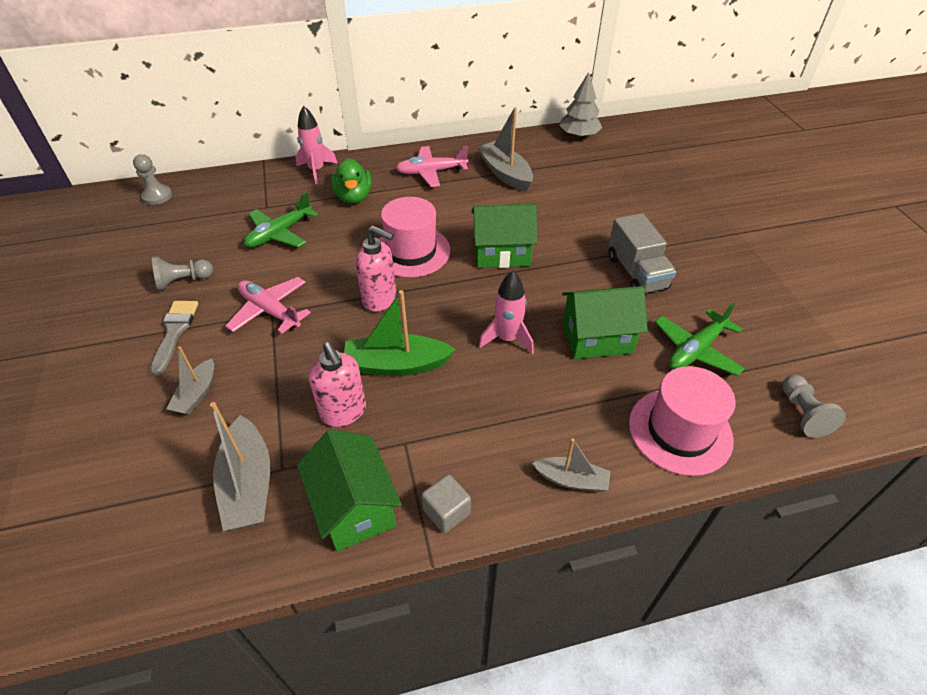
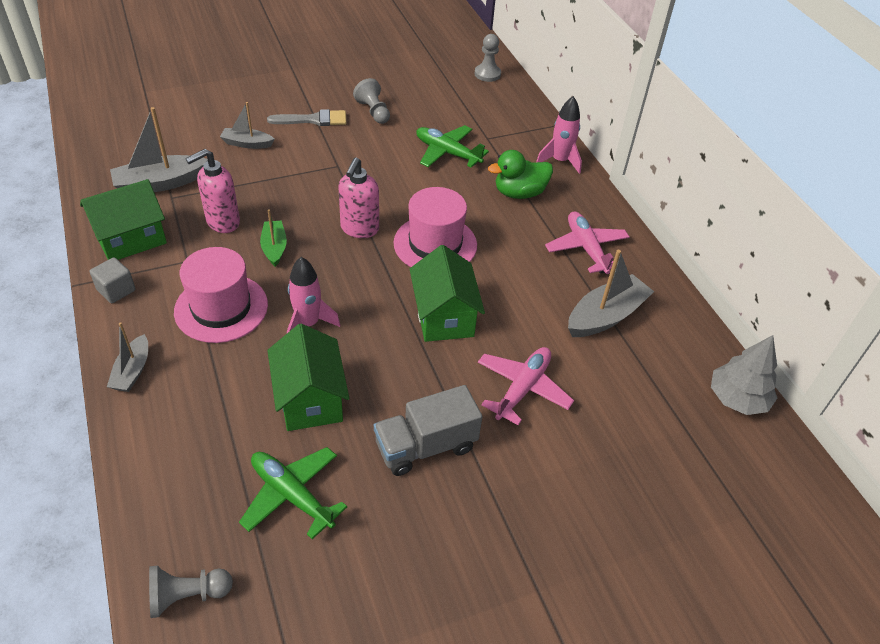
camera: 80 degrees right, 0 degrees up
(270, 311) = (340, 164): pink plane -> pink plane (522, 388)
(396, 365) = (274, 248): green boat -> green boat, size x0.60
(680, 431) = (176, 463): pink hat -> pink hat (221, 308)

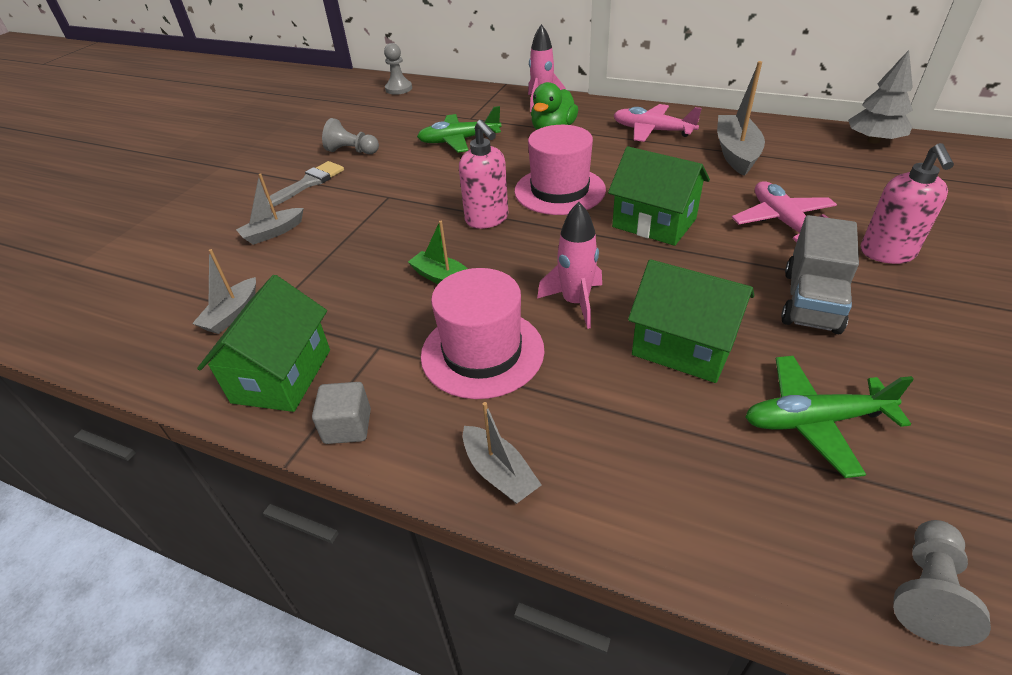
camera: 40 degrees left, 5 degrees down
(160, 183) = (232, 314): grey boat -> grey boat, size x0.60
(222, 222) = (358, 296): pink soap dispenser -> pink soap dispenser (887, 254)

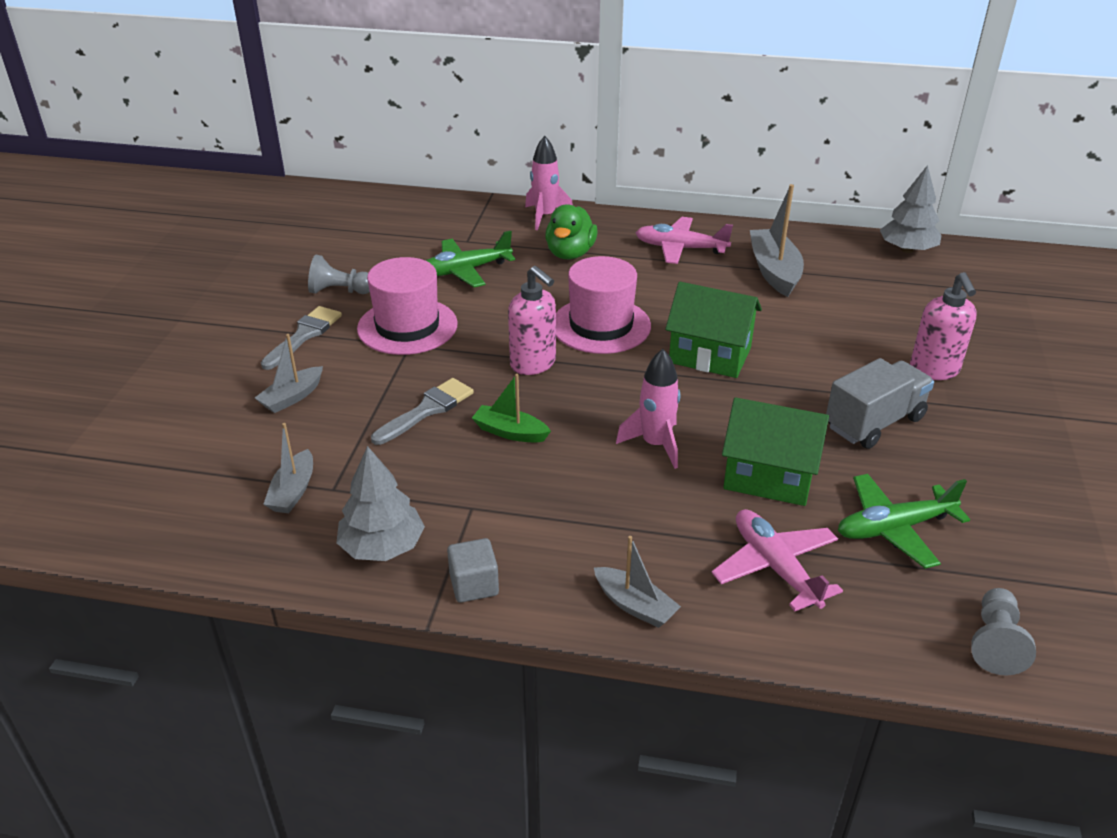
camera: 15 degrees left, 5 degrees down
(282, 376) = (382, 547): green house -> grey tree
(378, 252) = (427, 410): none -> grey brush
(399, 89) = (361, 204): grey pawn -> none
(482, 352) = (580, 502): pink hat -> pink hat (407, 326)
(782, 221) = (834, 344): pink plane -> pink plane (775, 567)
(811, 301) = (874, 422): grey truck -> grey truck turned 135 degrees counterclockwise

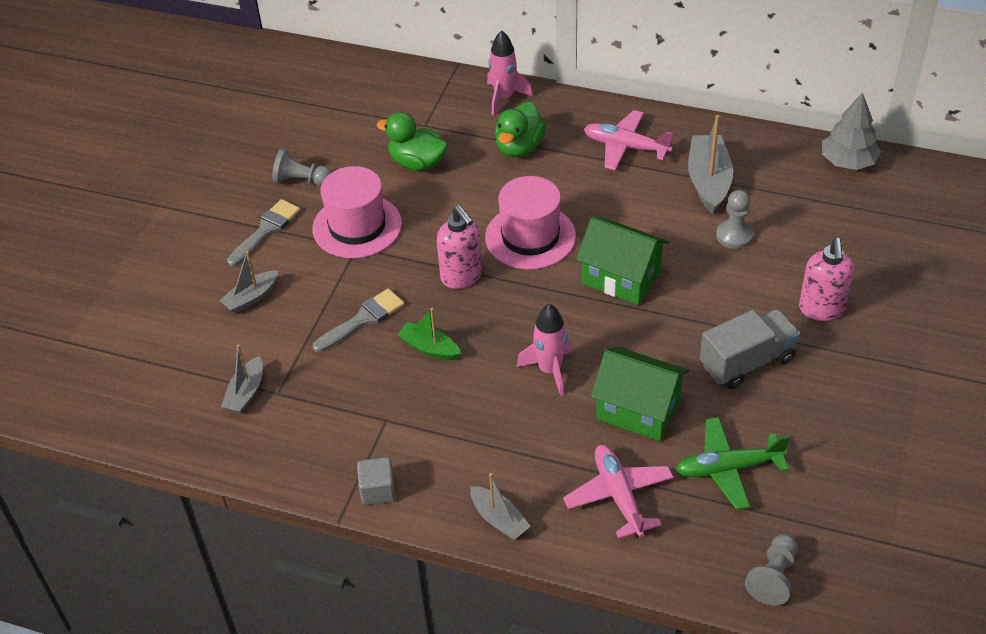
camera: 10 degrees right, 10 degrees up
(382, 547) = (311, 450): grey tree -> none
(465, 271) = (417, 163): green plane -> green duck
(817, 313) = (734, 235): none -> grey pawn

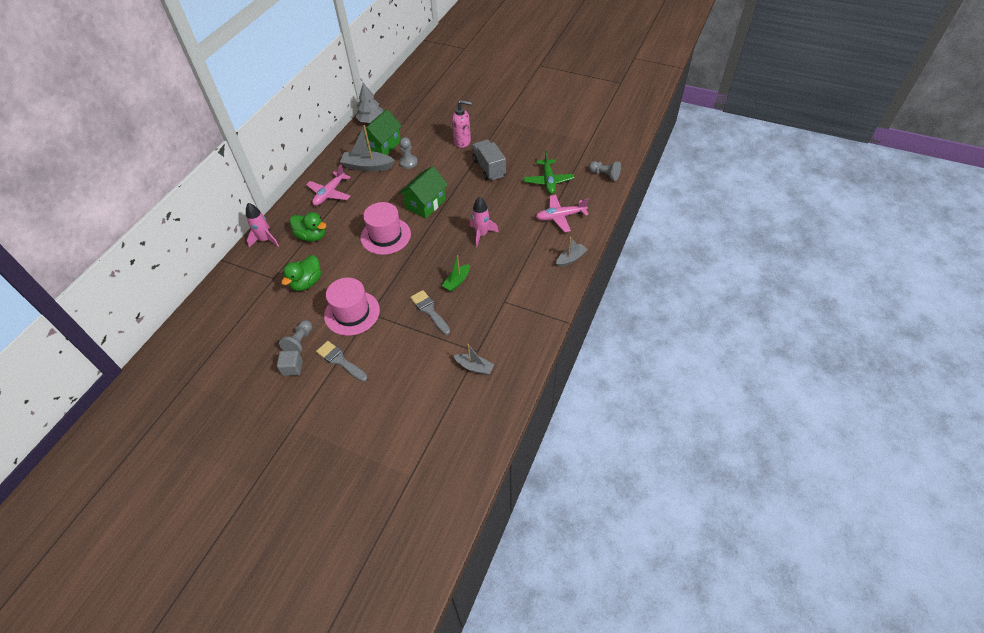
camera: 85 degrees left, 5 degrees up
(251, 298) = (398, 367): grey boat -> none
(378, 490) = (550, 305): grey cube -> grey cube (292, 368)
(461, 277) = (407, 266): pink soap dispenser -> none
(638, 410) = (511, 206): green house -> green house (382, 146)

